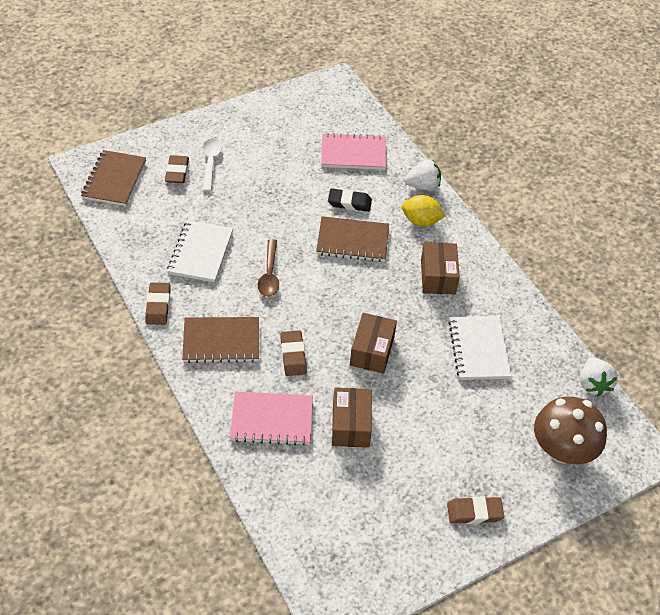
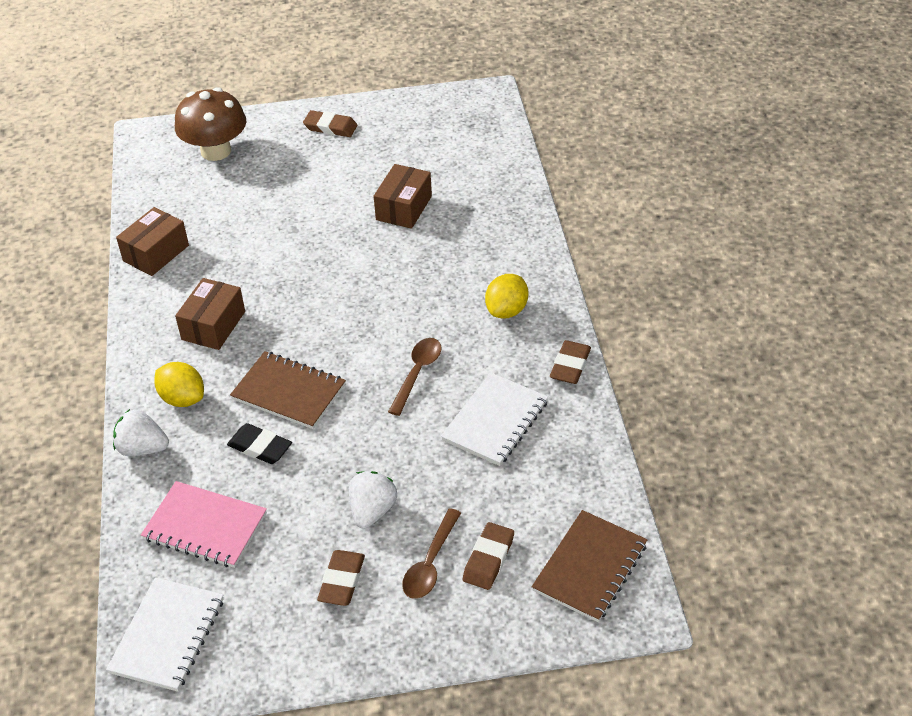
camera: 155 degrees left, 5 degrees down
(211, 163) = (430, 563): white spoon -> brown spoon
(221, 341) = (507, 310): brown notebook -> yellow lemon
(272, 420) = (481, 228): pink notebook -> none
(293, 355) = (431, 280): brown eraser -> brown eraser (342, 581)
(372, 351) = (342, 266): brown box -> brown box (156, 253)
(478, 349) = (226, 244): white notebook -> white notebook (167, 636)
(593, 384) = (137, 191): white strawberry -> white strawberry (372, 511)

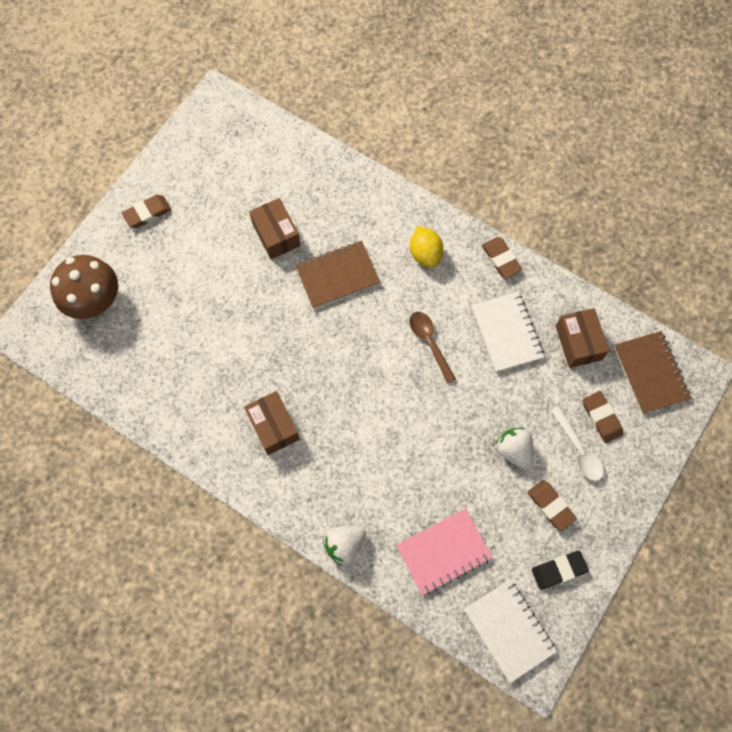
camera: 50 degrees left, 25 degrees up
(156, 253) = (165, 412): brown box -> brown box (578, 343)
(183, 398) = (323, 491): yellow lemon -> none
(260, 447) = (407, 475): black eraser -> black eraser (558, 570)
(289, 392) = (377, 425): brown notebook -> brown notebook (337, 275)
(430, 563) = (578, 449): brown spoon -> white spoon

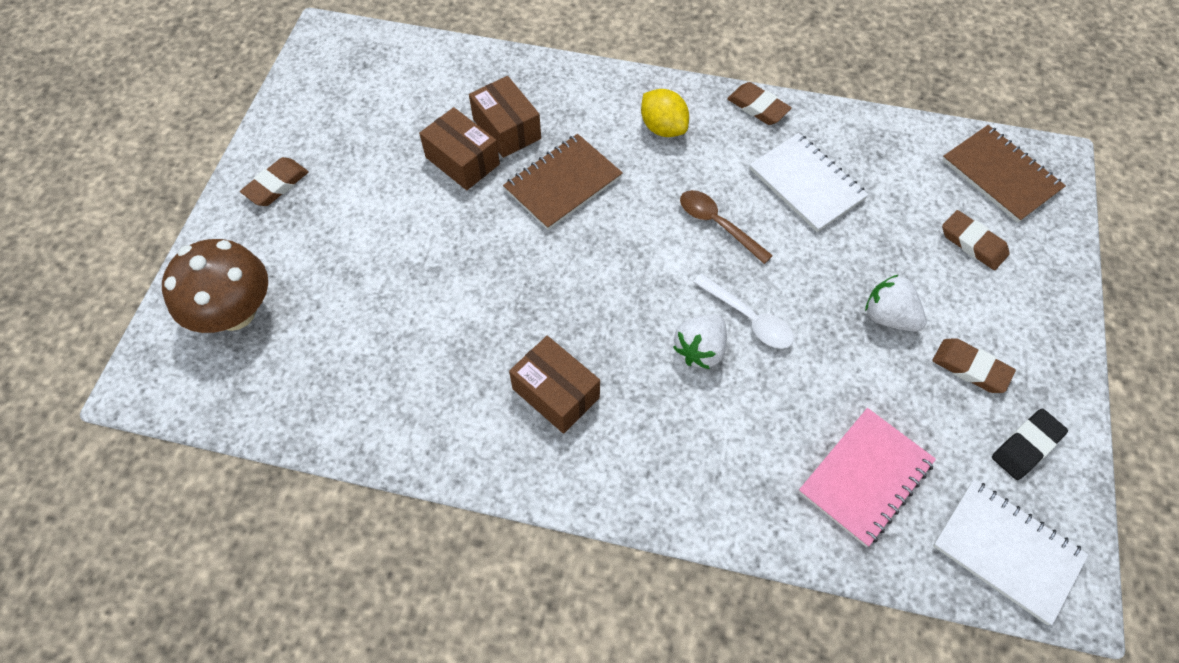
camera: 20 degrees left, 10 degrees down
(344, 544) = (725, 517): white strawberry -> white strawberry (700, 350)
(578, 343) = (898, 169): brown box -> brown box (507, 129)
(578, 449) = (966, 289): white spoon -> white spoon (749, 318)

